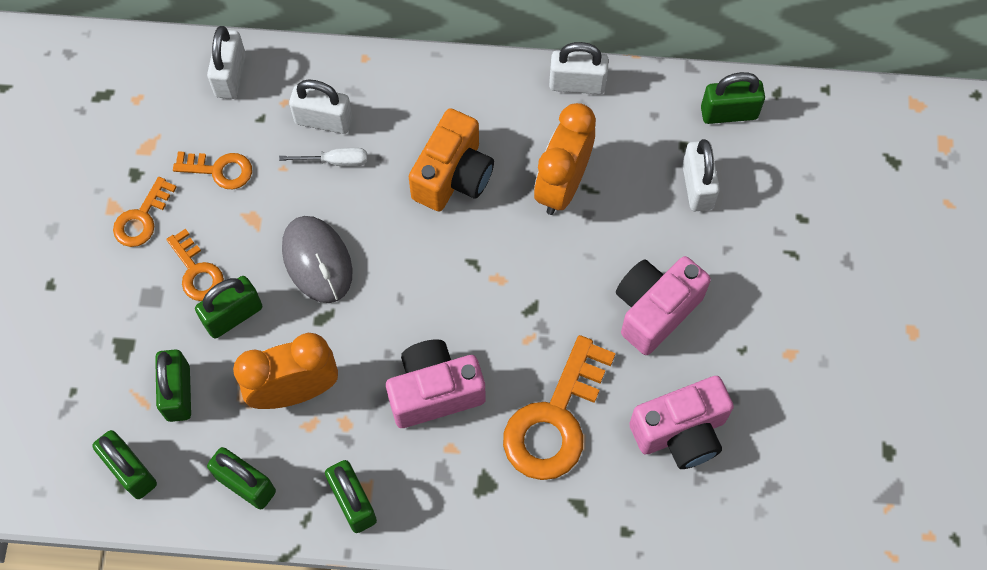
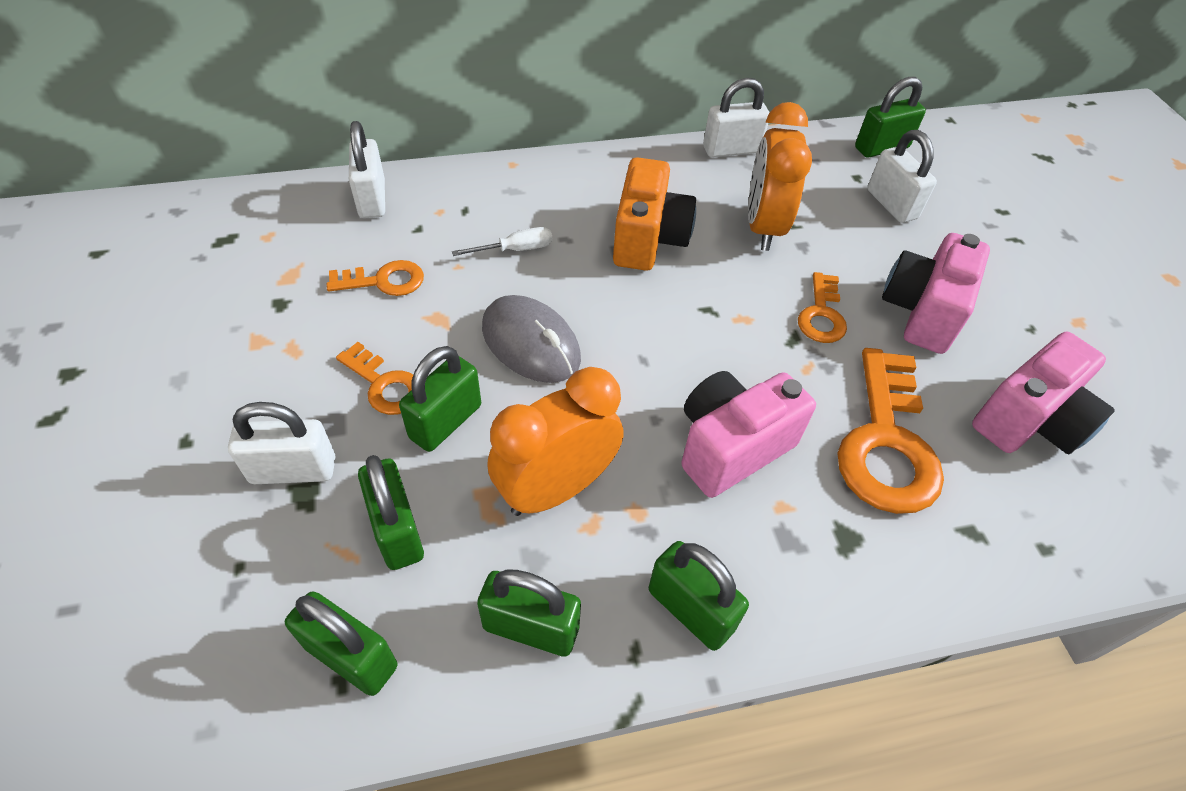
camera: 20 degrees left, 15 degrees down
(142, 218) = (298, 344): orange key -> orange key (821, 314)
(323, 120) = (489, 218): white padlock -> white padlock (293, 470)

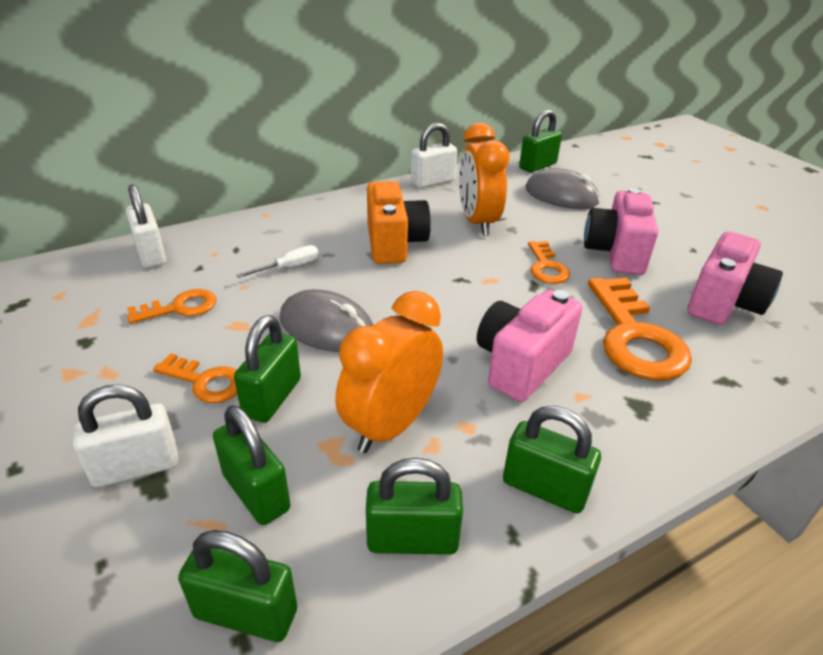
camera: 15 degrees left, 15 degrees down
(891, 204) = (561, 195): white padlock -> grey mouse

